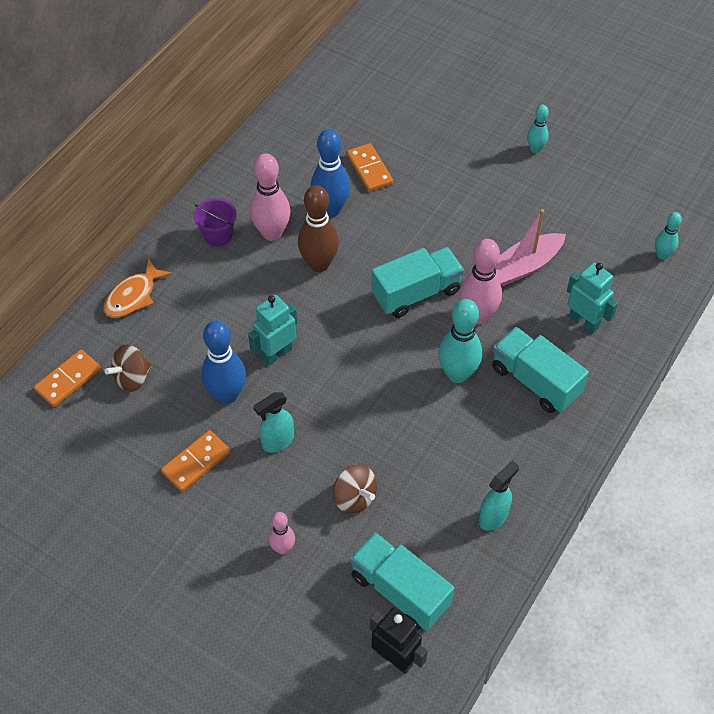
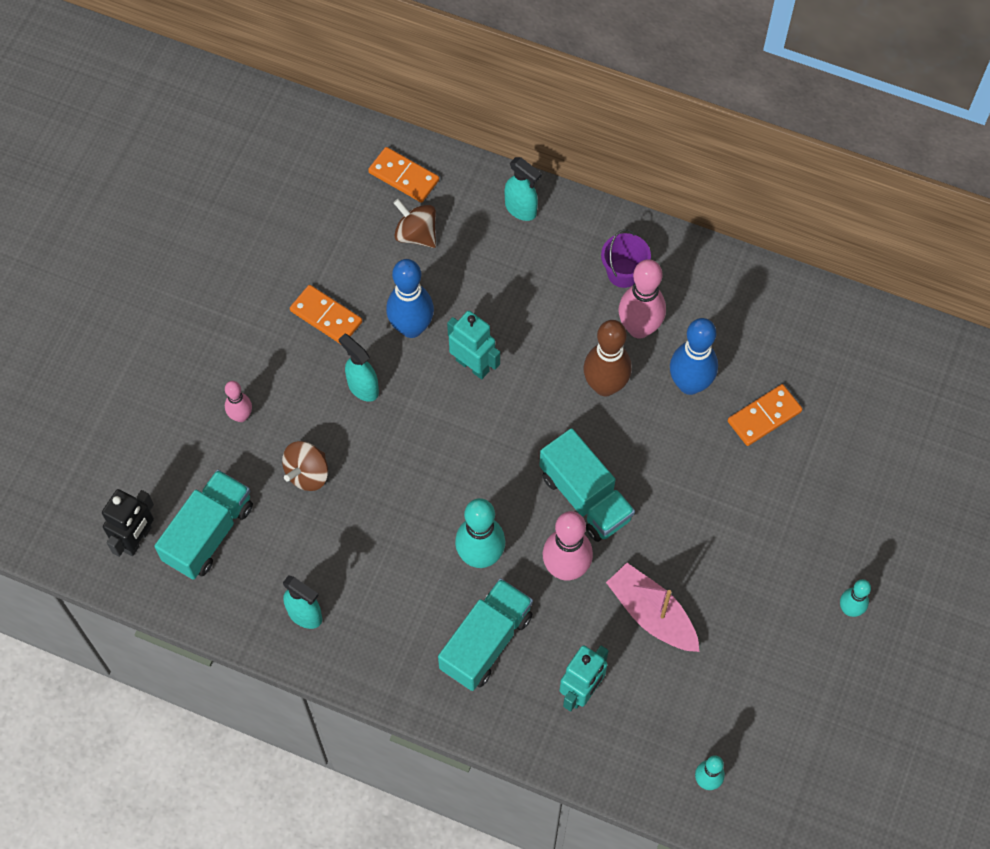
camera: 80 degrees right, 10 degrees up
(133, 296) = (521, 209): orange fish -> turquoise spray bottle

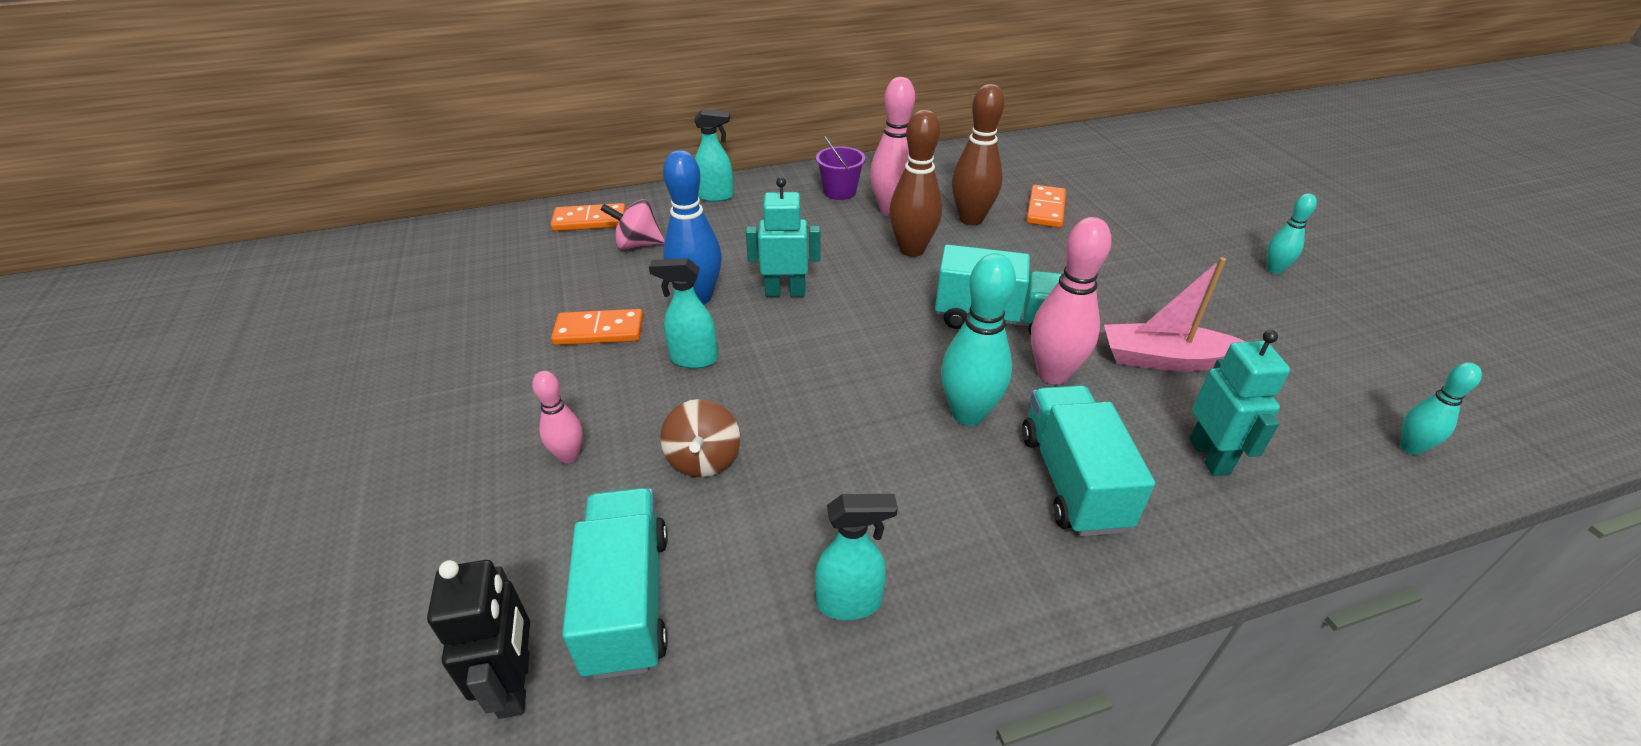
camera: 40 degrees left, 25 degrees down
(416, 234) = (637, 244): brown spinning top -> pink spinning top
(689, 384) = (971, 219): blue bowling pin -> brown bowling pin

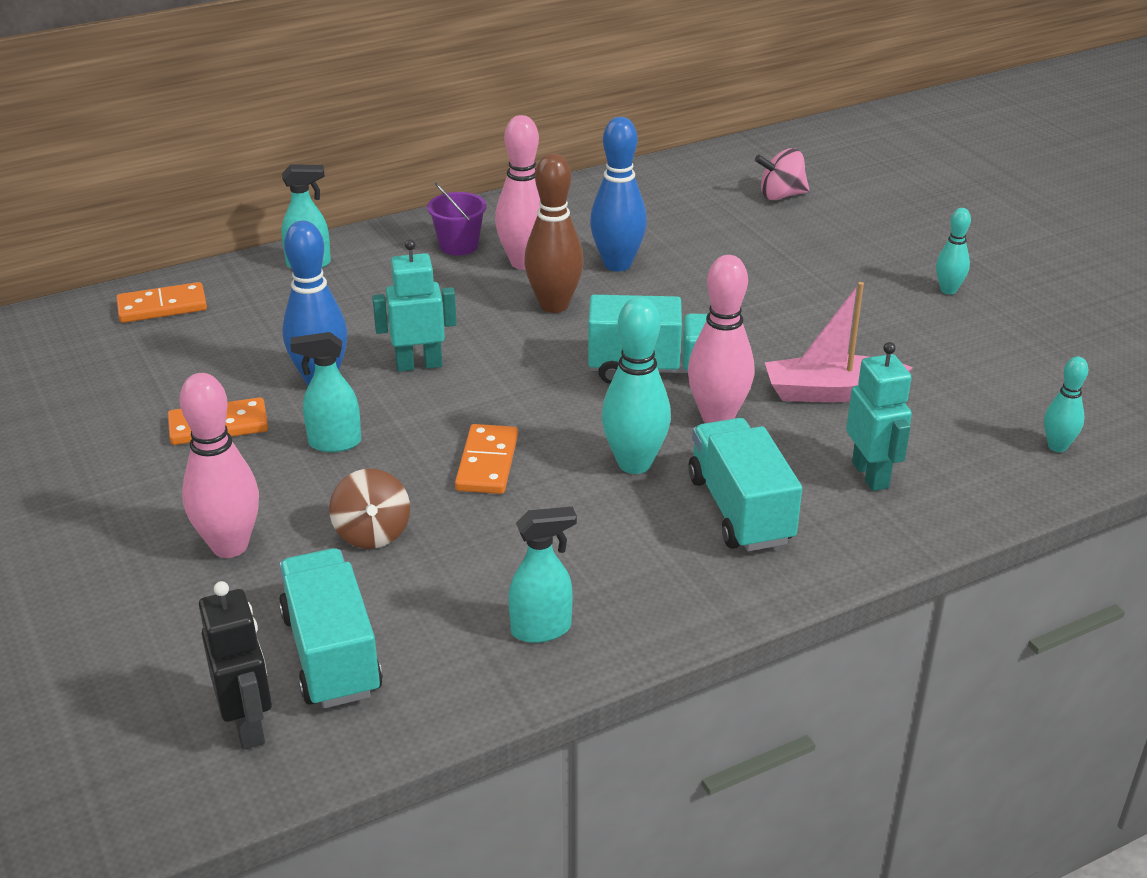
camera: 10 degrees left, 5 degrees down
(569, 456) = (230, 546): pink bowling pin -> pink bowling pin, size x1.77
(637, 244) = (231, 329): pink spinning top -> pink spinning top (781, 195)
(971, 219) = (617, 264): brown bowling pin -> blue bowling pin
(1045, 209) = (701, 245): orange domino -> orange domino (487, 463)

